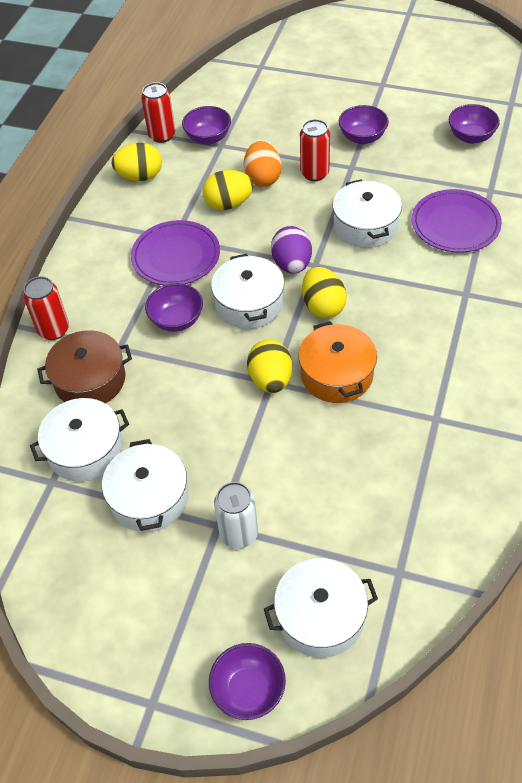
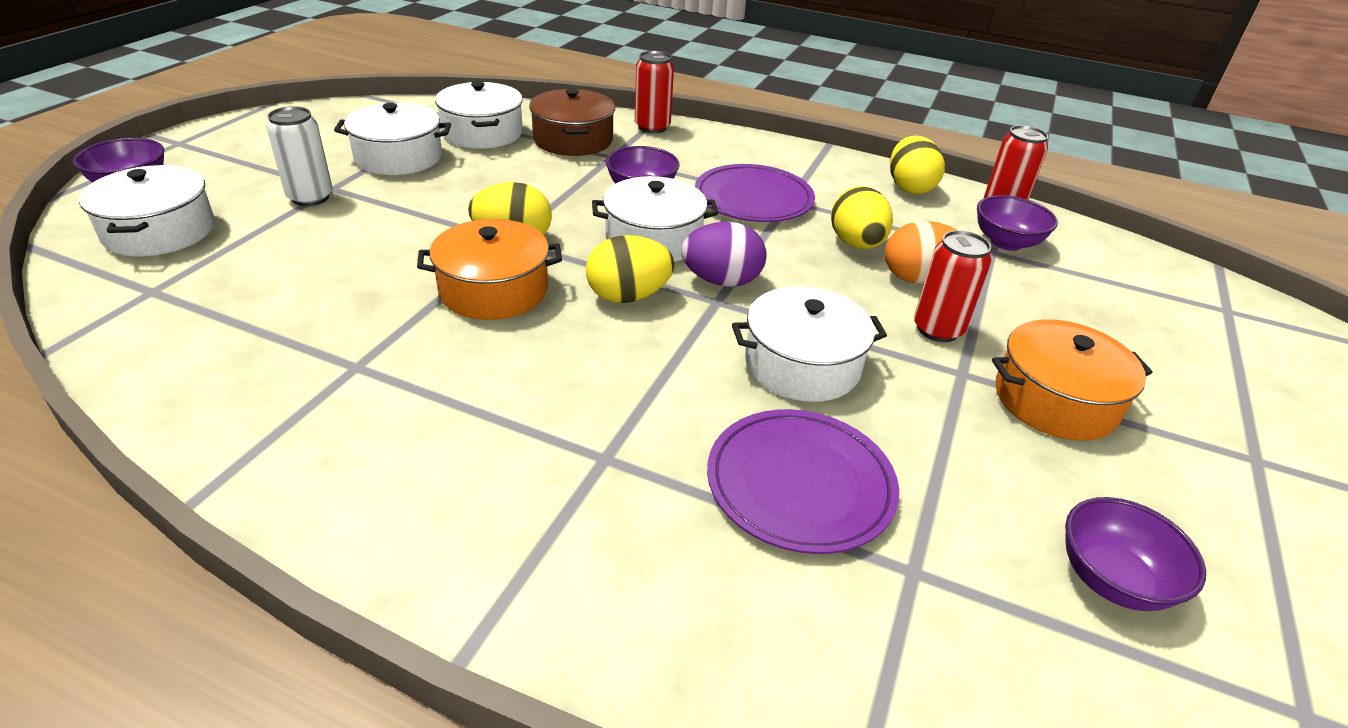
camera: 90 degrees right, 15 degrees down
(362, 137) = (1055, 400): purple bowl -> orange pot

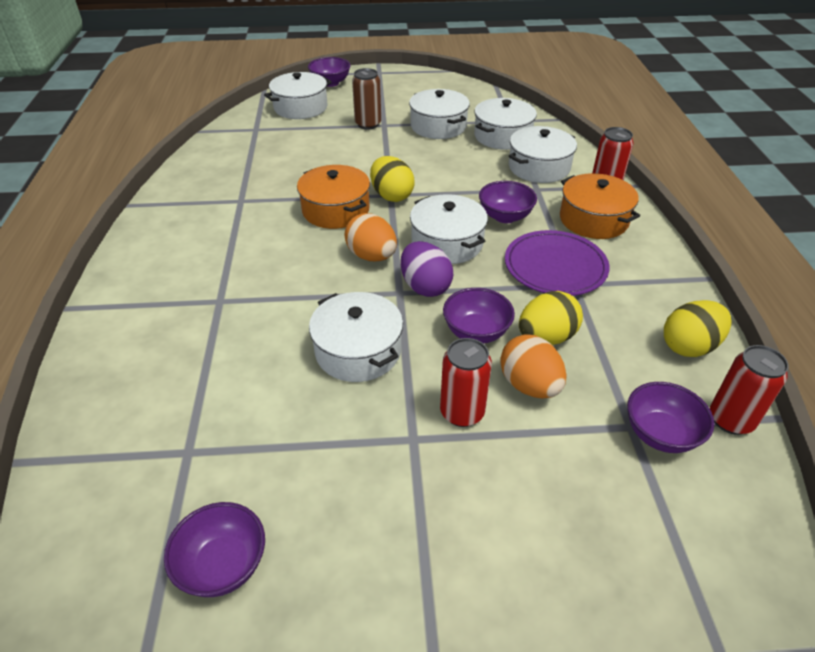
camera: 65 degrees right, 5 degrees up
(310, 197) = (368, 124): white can -> brown can
(573, 140) = (539, 167): brown pot -> white pot
(628, 296) = (372, 256): yellow egg -> orange egg
(800, 484) = (238, 382): purple plate -> none
(822, 278) = (476, 332): none -> purple bowl
(1055, 400) = (419, 506): orange pot -> orange pot (593, 219)

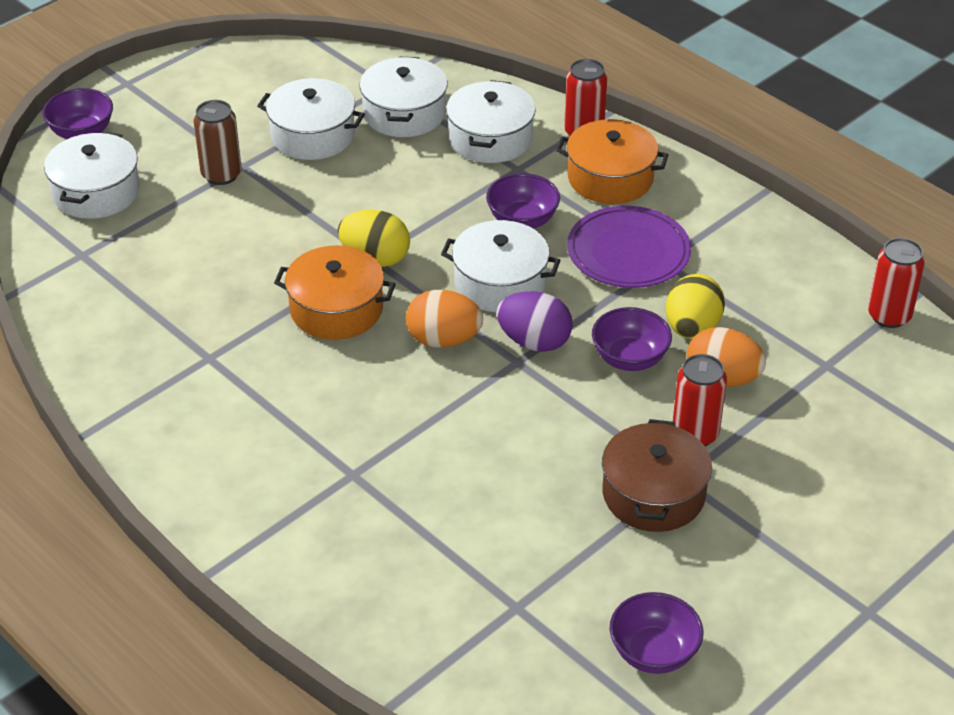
camera: 40 degrees left, 0 degrees up
(358, 351) = (549, 438): white pot -> none
(378, 436) = (653, 494): none -> brown pot
(660, 434) = (852, 358): purple bowl -> none
(689, 346) = (808, 269): yellow egg -> none

